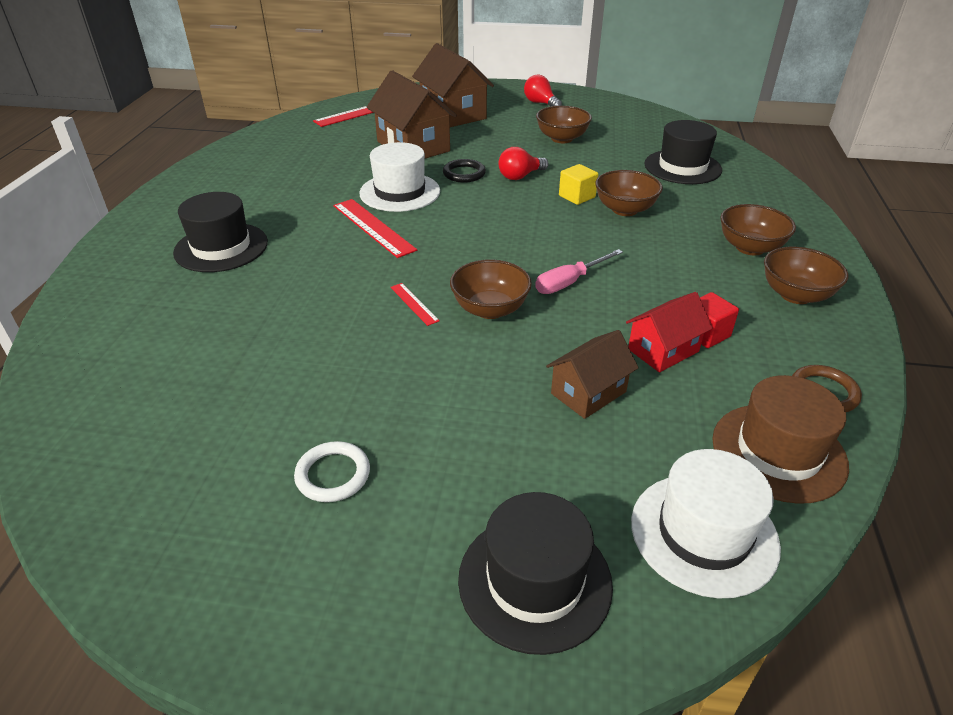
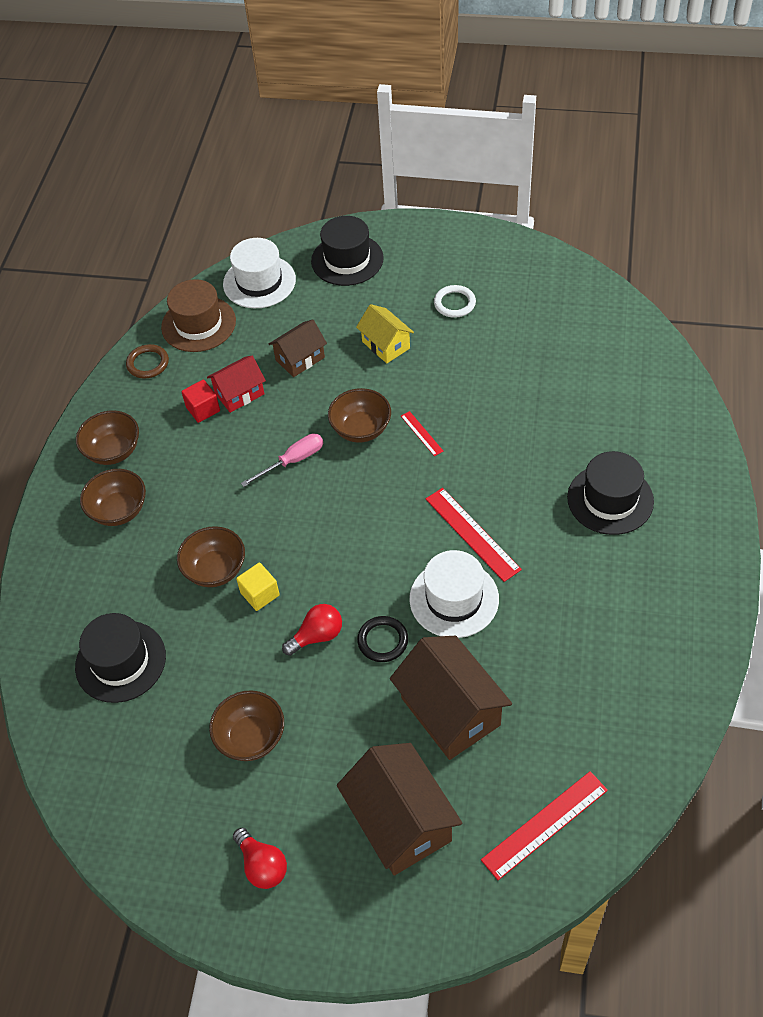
camera: 175 degrees left, 15 degrees up
(456, 409) = (386, 345): none -> yellow house

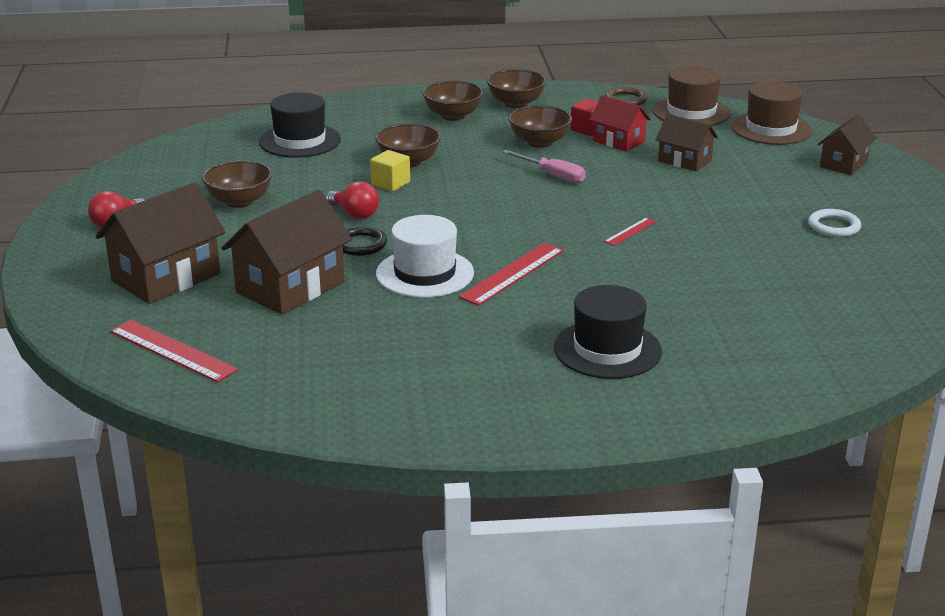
camera: 70 degrees right, 25 degrees down
(259, 282) = (771, 129): white hat -> brown hat
(347, 260) = (843, 164): black hat -> brown house
(361, 429) = (614, 201): brown bowl -> brown bowl (539, 142)
(386, 345) = (739, 198): yellow house -> none

